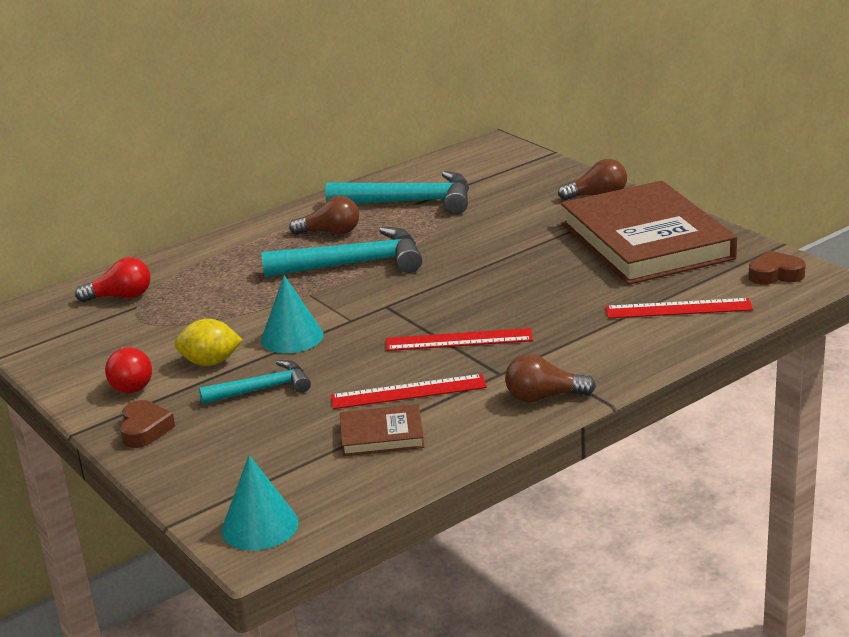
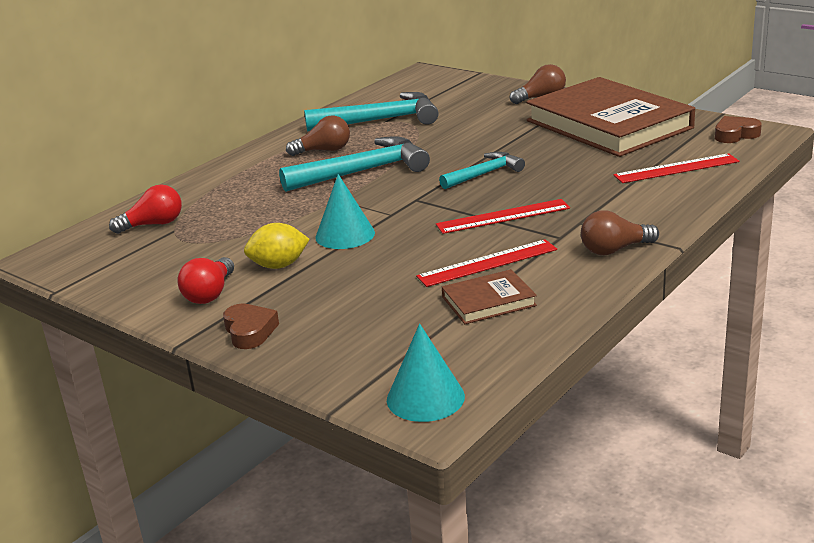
camera: 15 degrees left, 0 degrees up
(131, 383) = (210, 294): red light bulb -> red light bulb turned 45 degrees clockwise
(262, 389) = (346, 280): turquoise hammer -> turquoise hammer (484, 174)

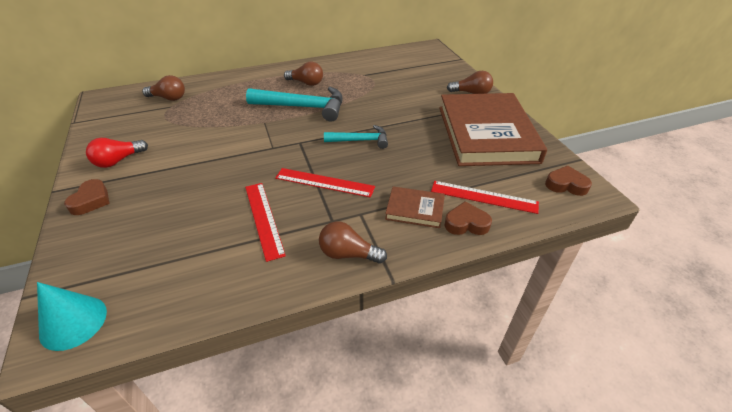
camera: 30 degrees right, 15 degrees up
(153, 224) = (169, 98): red light bulb -> brown light bulb
(279, 265) = (172, 157): yellow lemon -> none
(345, 235) = (230, 151): turquoise cone -> none
(380, 120) = (362, 73): turquoise hammer -> none
(487, 263) = (264, 219): red ruler -> red ruler turned 60 degrees clockwise
(488, 301) = (219, 255): brown book -> brown book (415, 209)
(688, 191) = (466, 223): none -> brown heart

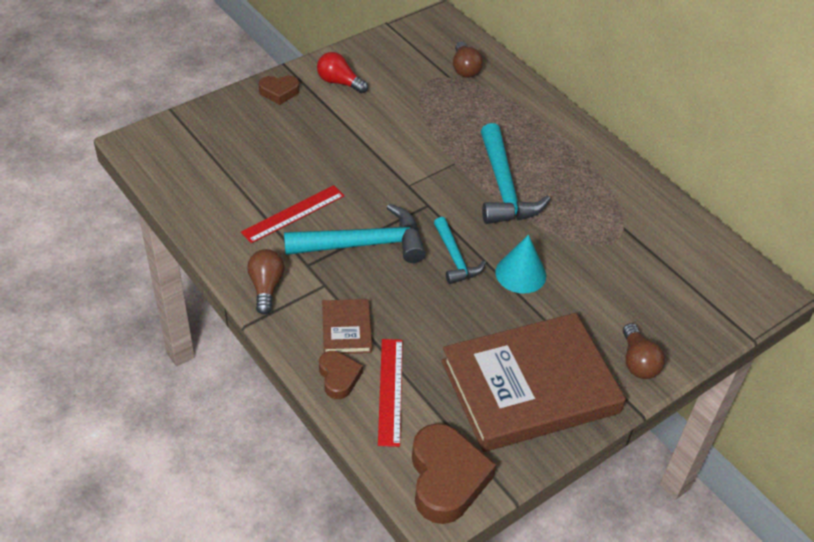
camera: 70 degrees right, 5 degrees up
(73, 322) = (154, 145): turquoise cone -> turquoise cone (520, 273)
(306, 83) = (565, 174): brown light bulb -> none
(324, 182) = (364, 244): red ruler -> turquoise hammer
(566, 185) = (446, 478): brown heart -> brown heart, size x1.81

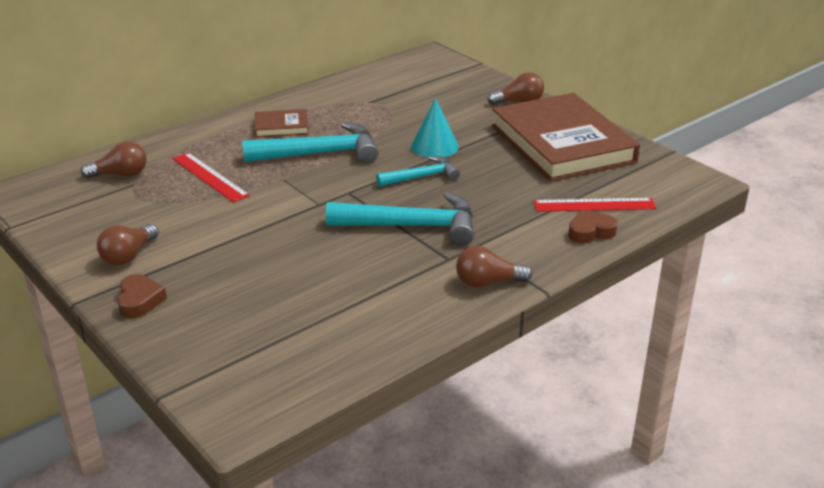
camera: 90 degrees left, 15 degrees down
(293, 214) = (371, 273): red ruler -> red ruler (210, 177)
(339, 82) = (128, 256): red light bulb -> brown light bulb
(346, 329) = (530, 230): brown book -> brown book (281, 126)
(364, 244) = (412, 226): turquoise hammer -> turquoise hammer turned 105 degrees clockwise
(446, 478) = (671, 178): brown heart -> none

